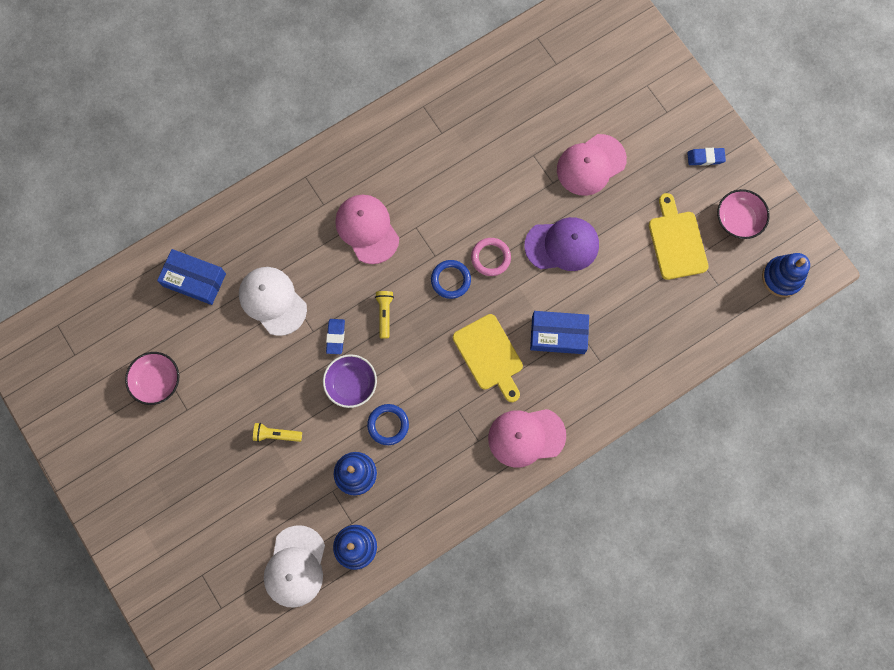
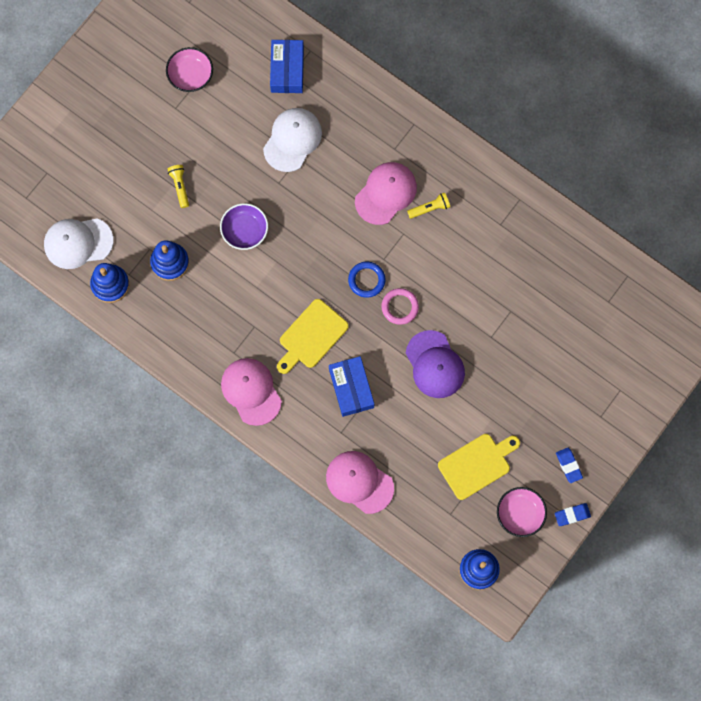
camera: 70 degrees right, 0 degrees up
(335, 337) = (280, 203): blue eraser -> blue eraser (572, 515)
(384, 314) = (315, 236): yellow flashlight -> yellow flashlight (430, 208)
(388, 425) = (220, 273): blue ring -> none
(590, 165) = (521, 365): pink cap -> pink cap (359, 482)

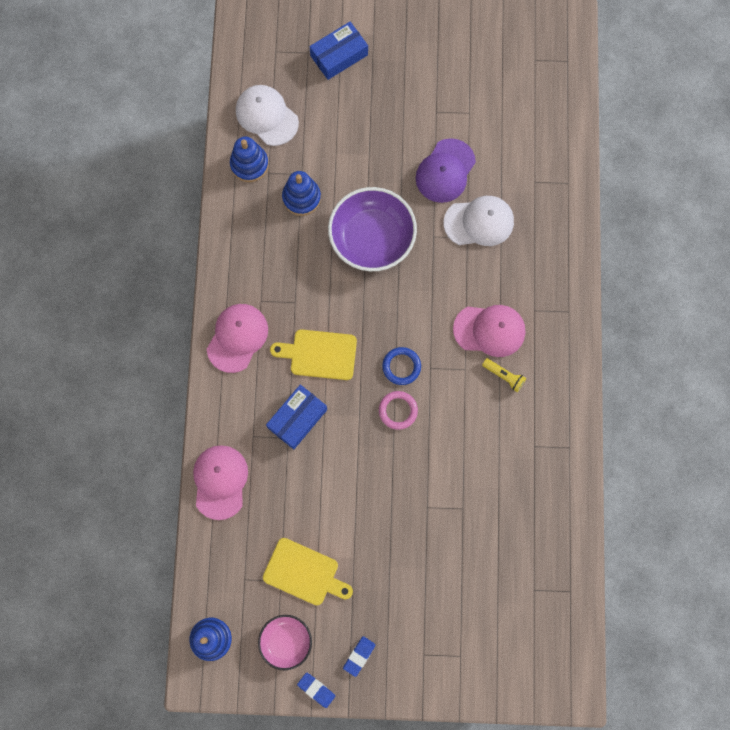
camera: 55 degrees right, 0 degrees up
(180, 186) = (372, 161): yellow flashlight -> none
(190, 75) = (473, 104): pink bowl -> none
(245, 230) = (372, 238): purple bowl -> purple bowl, size x1.77
(287, 70) = (536, 176): blue box -> blue box (339, 55)
(435, 364) = (368, 475): purple cap -> purple cap (445, 171)

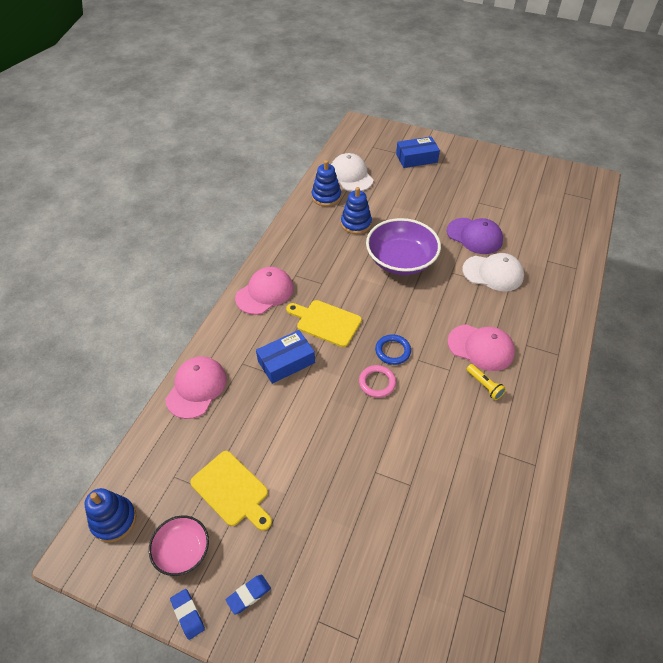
camera: 20 degrees right, 25 degrees down
(445, 171) = (474, 236): purple cap -> purple cap turned 105 degrees counterclockwise

